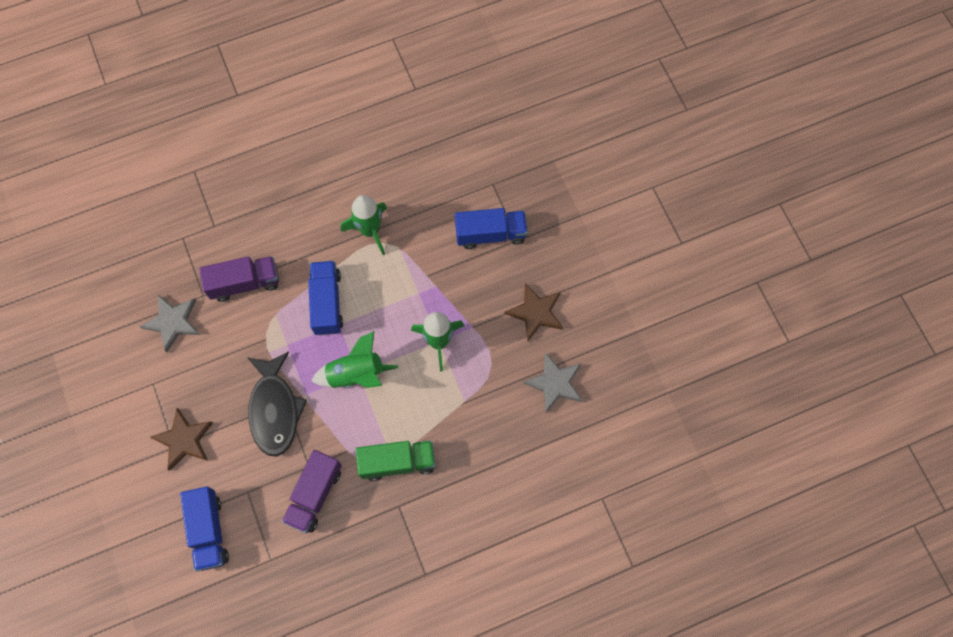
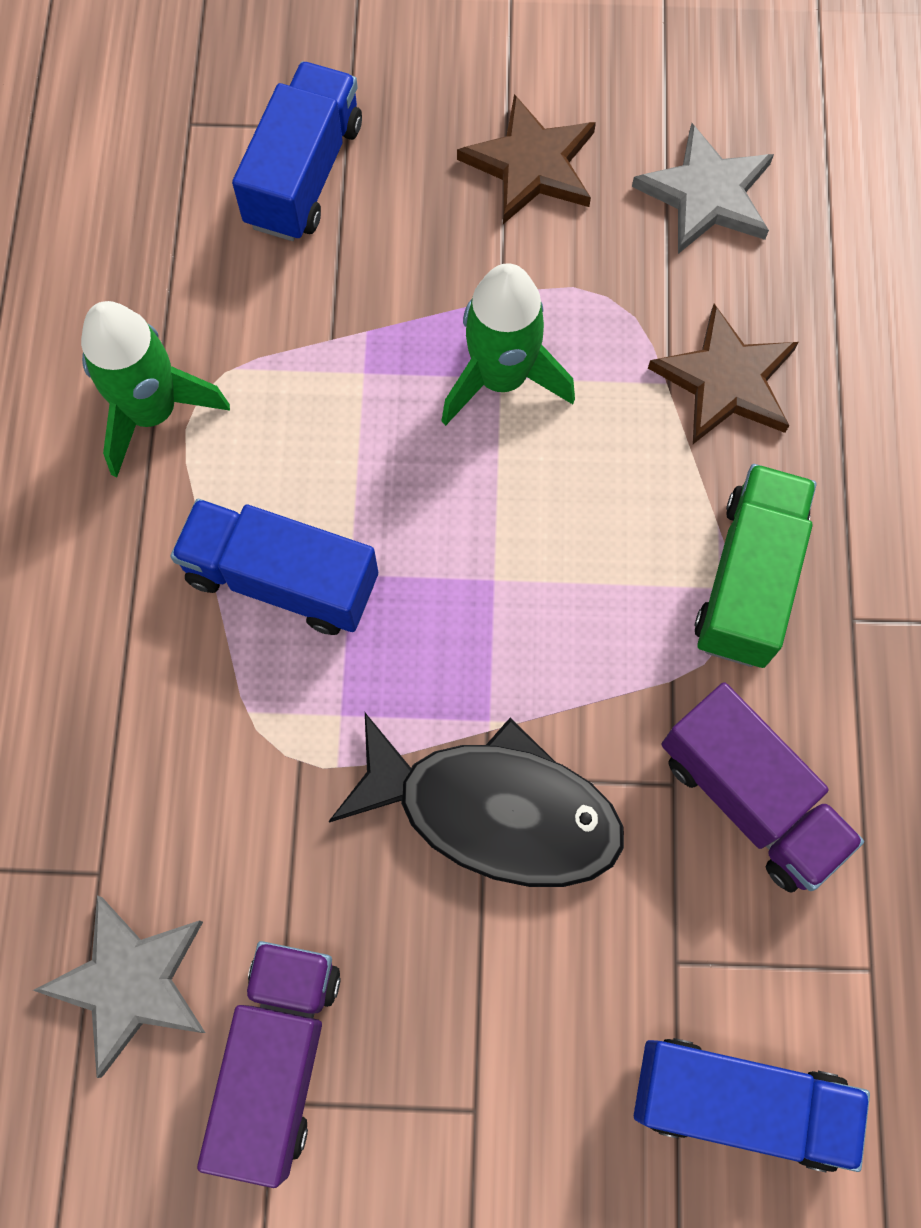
camera: 65 degrees left, 0 degrees up
(184, 440) = (468, 1076): brown star -> brown star (726, 381)
(244, 283) = (123, 755): purple truck -> purple truck (279, 1058)
(356, 374) = (494, 585): green rocket -> none

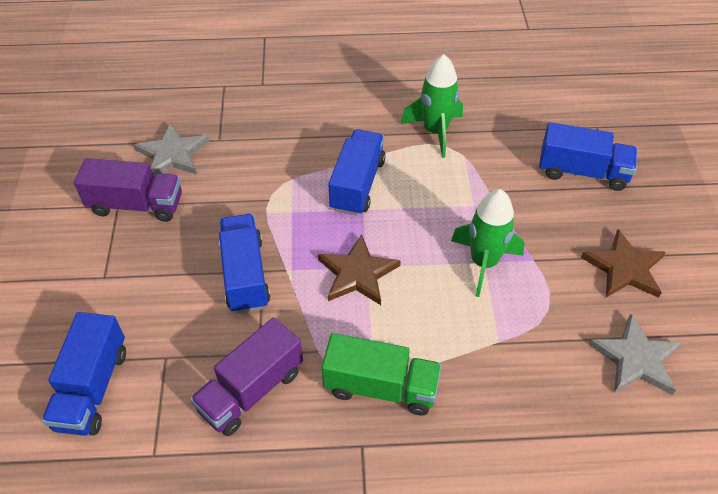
camera: 85 degrees right, 20 degrees down
(493, 810) = (245, 275): black fish -> blue truck
(726, 381) = (508, 372): brown star -> brown star (357, 273)

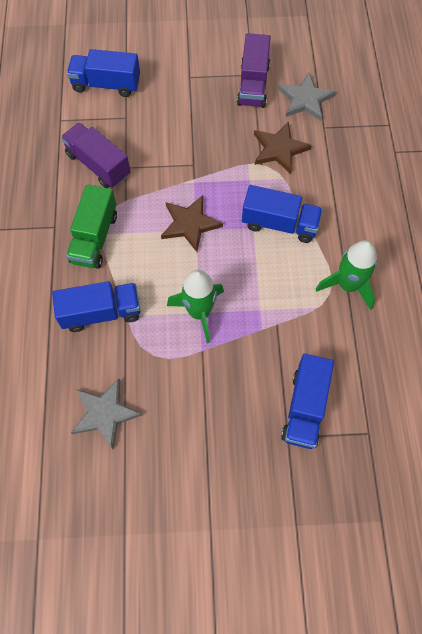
camera: 90 degrees right, 15 degrees up
(245, 275) = (190, 155): blue truck -> blue truck (101, 313)
(624, 268) = (193, 423): brown star -> brown star (279, 149)

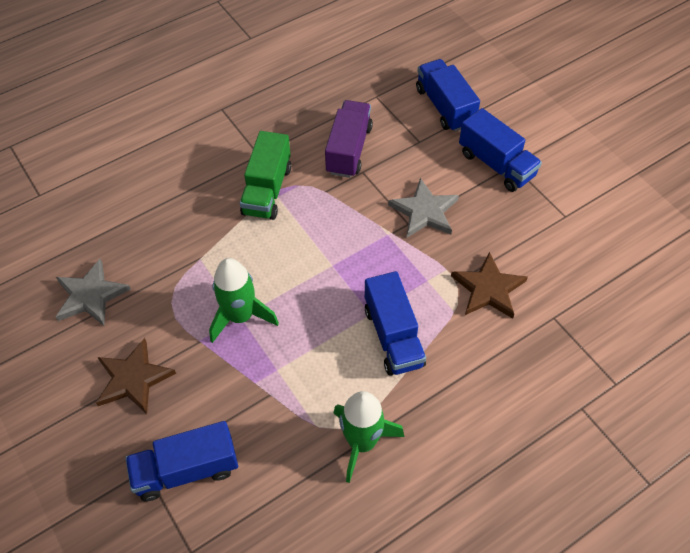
camera: 60 degrees right, 10 degrees down
(94, 238) = (267, 190): green truck -> green truck turned 60 degrees counterclockwise
(101, 313) = (191, 237): blue truck -> blue truck (496, 164)
(190, 224) = (336, 257): brown star -> brown star (133, 379)
(253, 85) = (551, 223): purple truck -> none
(305, 99) = (575, 281): grey star -> grey star (424, 211)

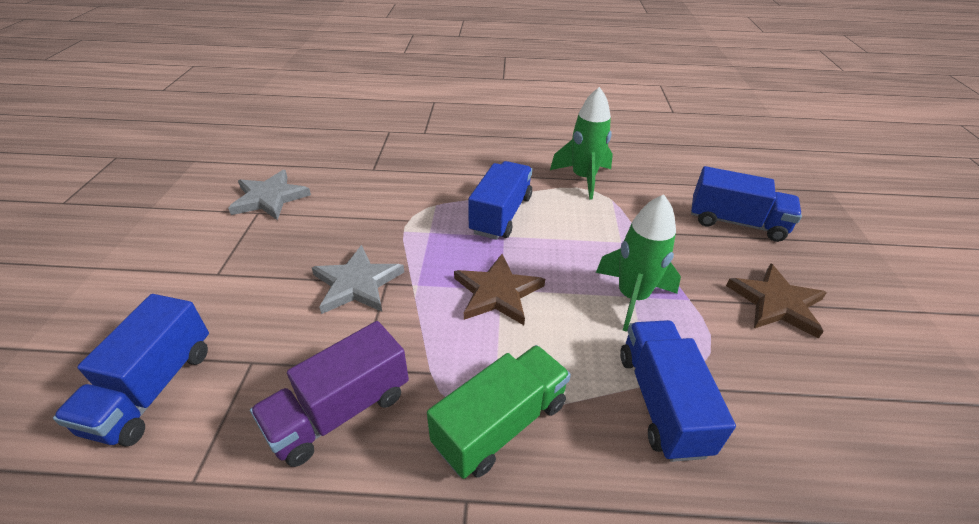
camera: 145 degrees left, 15 degrees down
(90, 295) = (829, 422): grey star -> grey star (270, 198)
(488, 289) = (391, 203): brown star -> brown star (497, 292)
(496, 164) = (229, 283): blue truck -> blue truck (661, 402)

